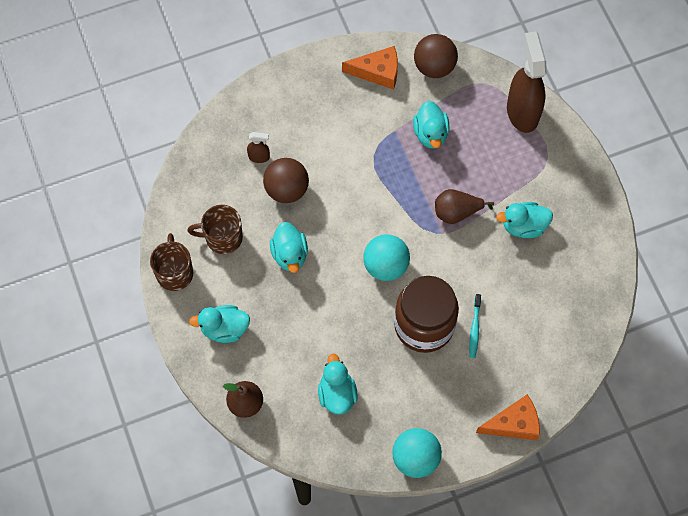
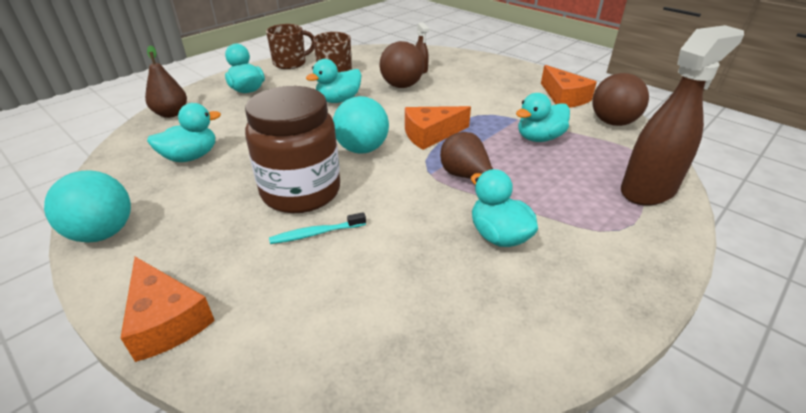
camera: 65 degrees right, 30 degrees down
(388, 207) = (430, 134): none -> orange cheese

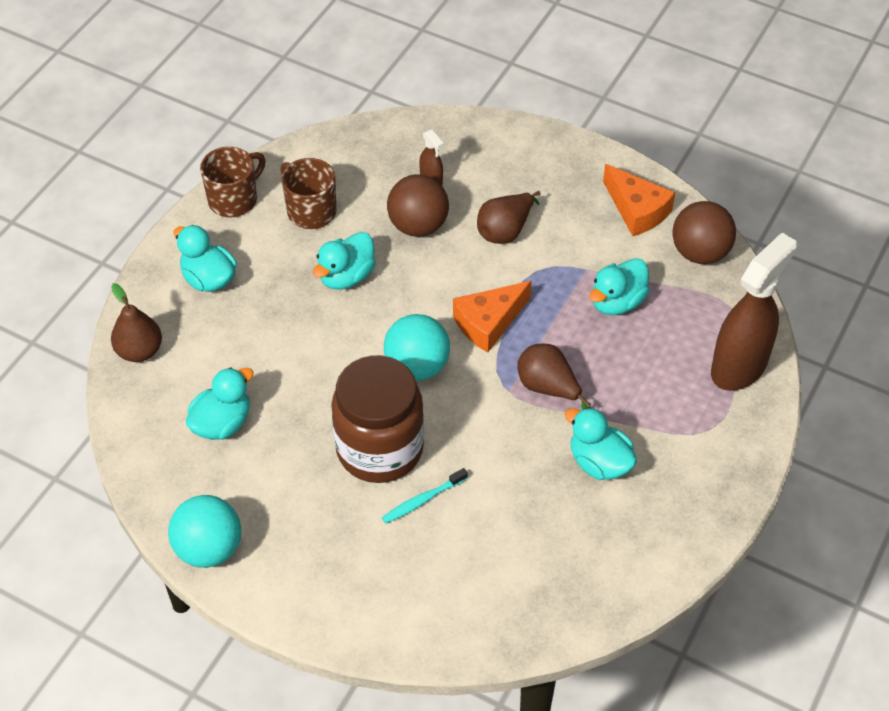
camera: 15 degrees left, 15 degrees up
(166, 320) = (340, 620): orange cheese -> none
(462, 95) = (505, 231): none -> brown pear

